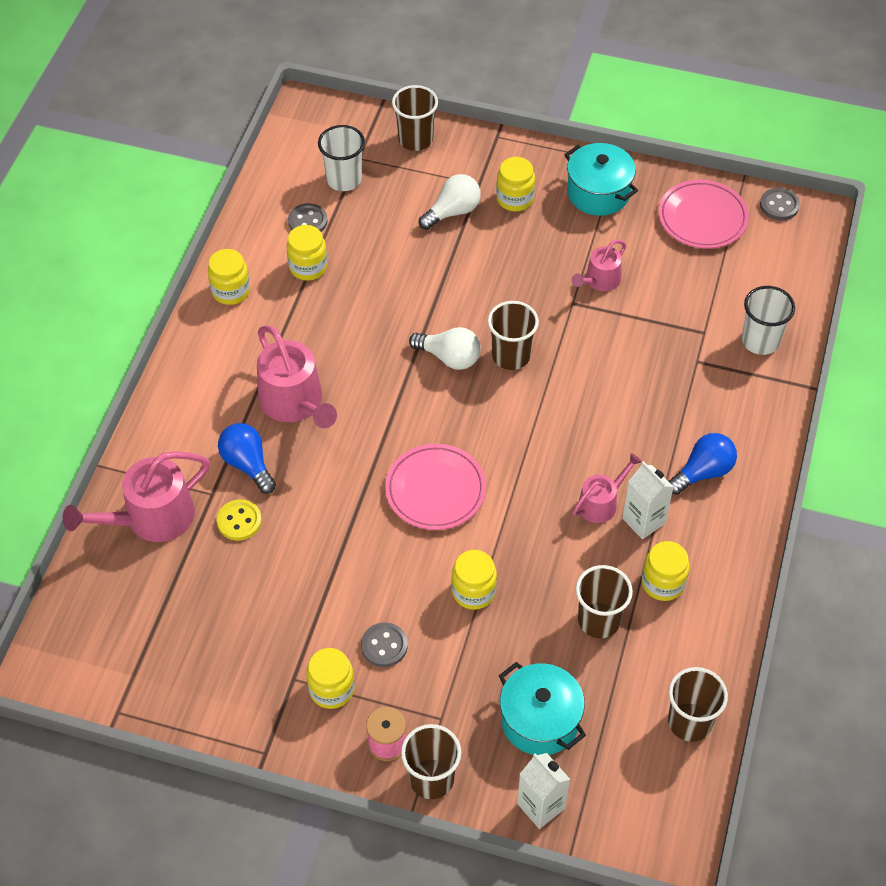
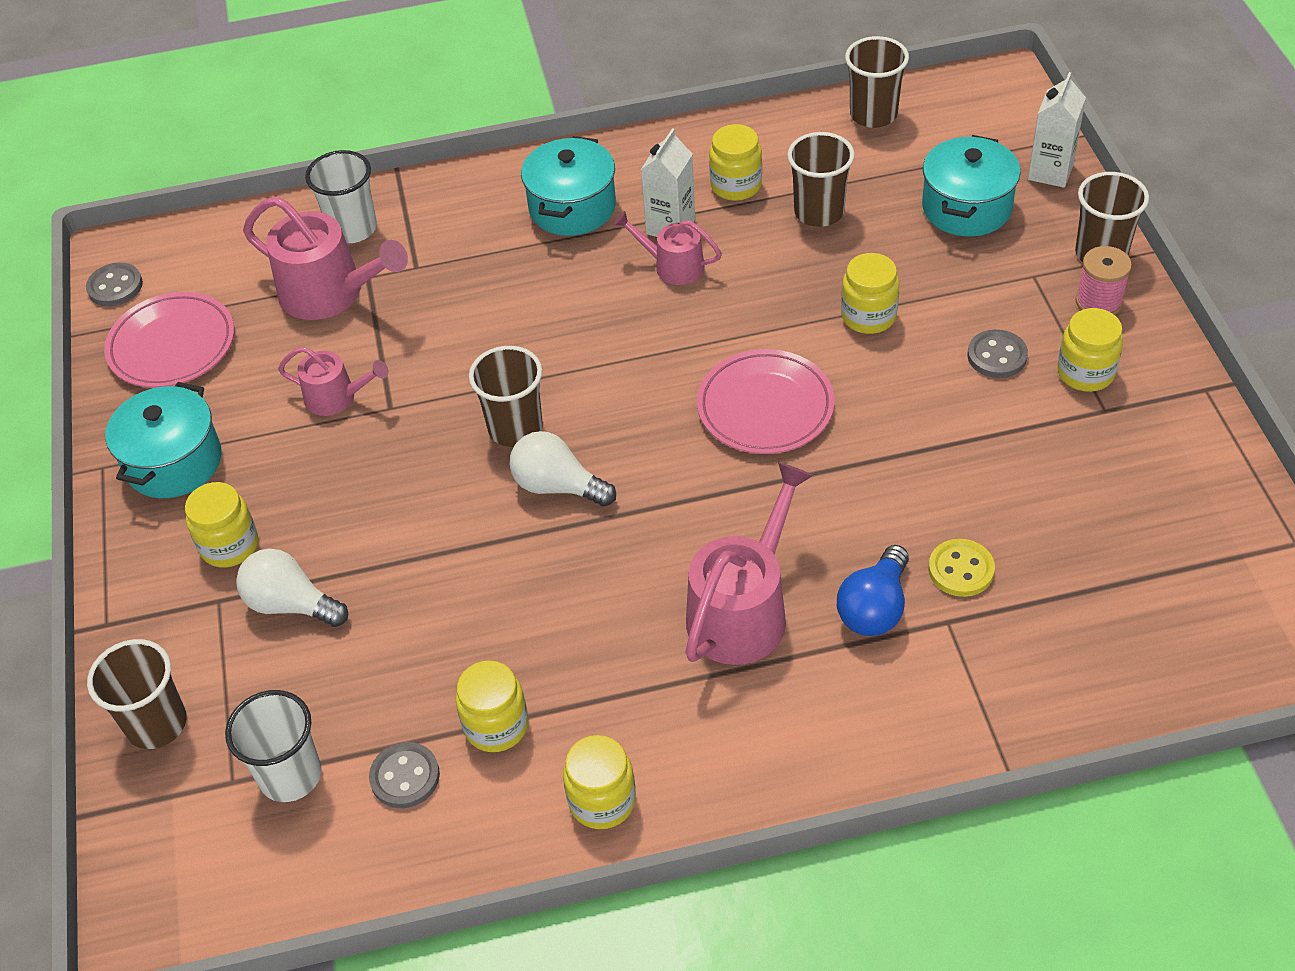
camera: 115 degrees left, 5 degrees down
(152, 518) = (1035, 666): pink watering can -> pink watering can (330, 293)
(449, 357) = (557, 486): white light bulb -> white light bulb turned 60 degrees counterclockwise
(703, 472) = (572, 207): blue light bulb -> turquoise pot

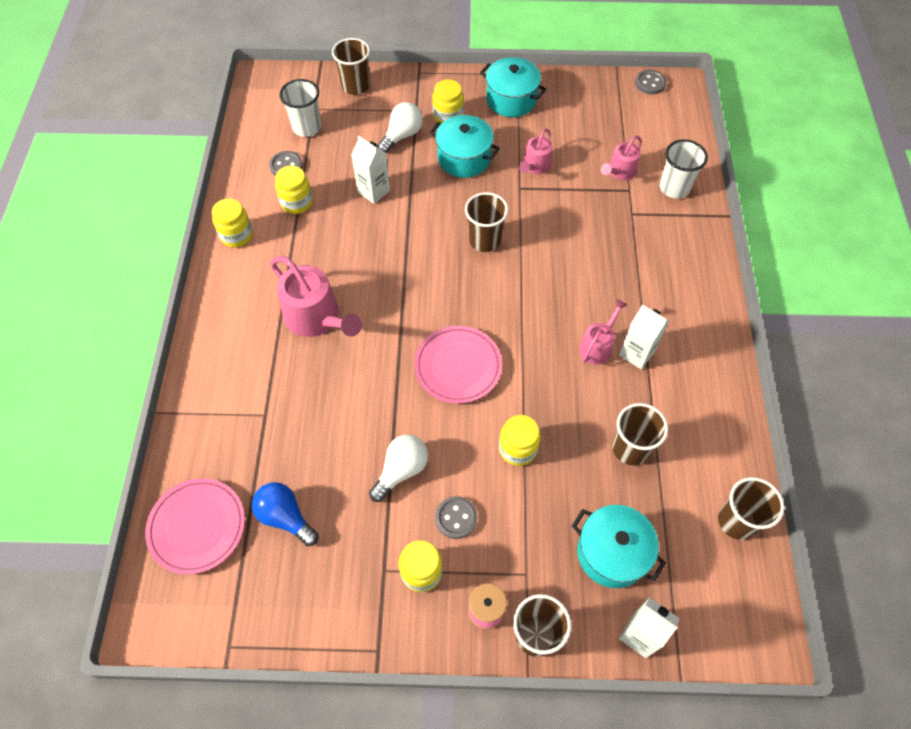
camera: 100 degrees right, 10 degrees up
(172, 345) = (596, 103): pink plate -> pink plate (197, 527)
(330, 293) = (619, 171): pink watering can -> pink watering can, size x0.57
(441, 610) = (373, 191): none -> white carton
(557, 486) = (435, 252): white light bulb -> white light bulb (401, 470)
(572, 207) = (669, 302): turquoise pot -> turquoise pot (464, 158)
(736, 185) = (671, 403): yellow jar -> none
(874, 608) = (290, 381): blue light bulb -> blue light bulb (285, 517)
(961, 570) = (296, 434): yellow button -> none

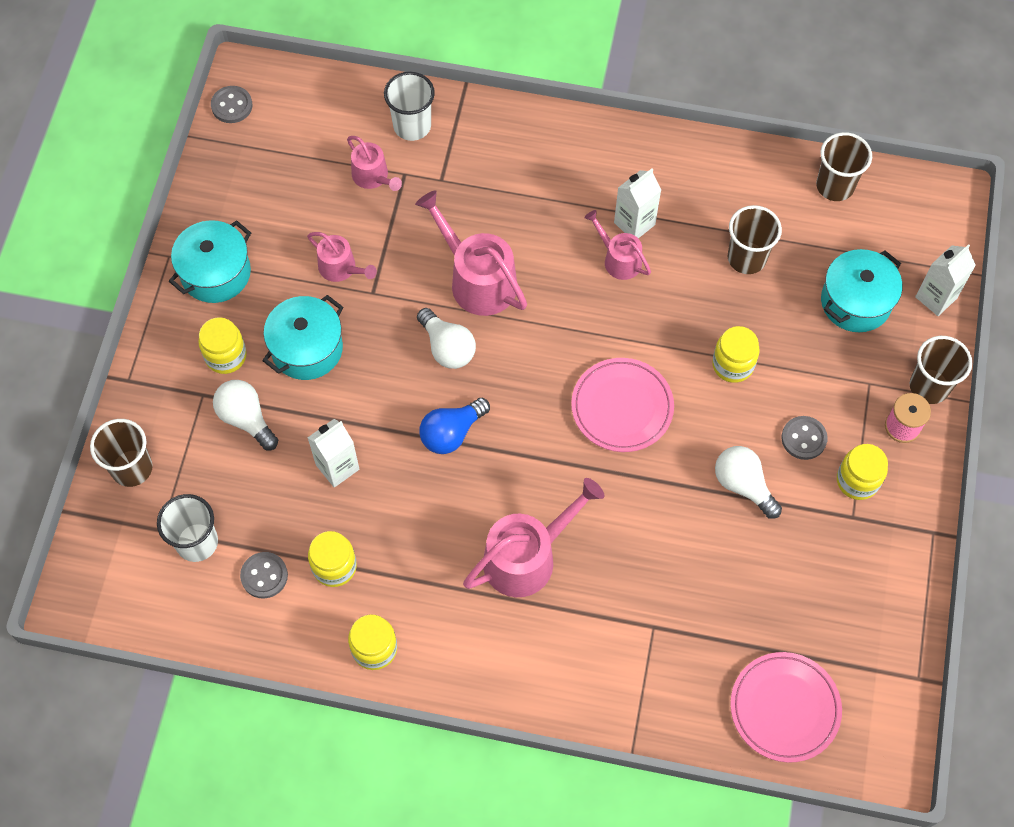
camera: 80 degrees left, 5 degrees up
(285, 517) = (783, 612): blue light bulb -> blue light bulb (451, 433)
(484, 240) = (447, 348): brown cup -> white light bulb
(549, 250) = (477, 280): none -> pink watering can

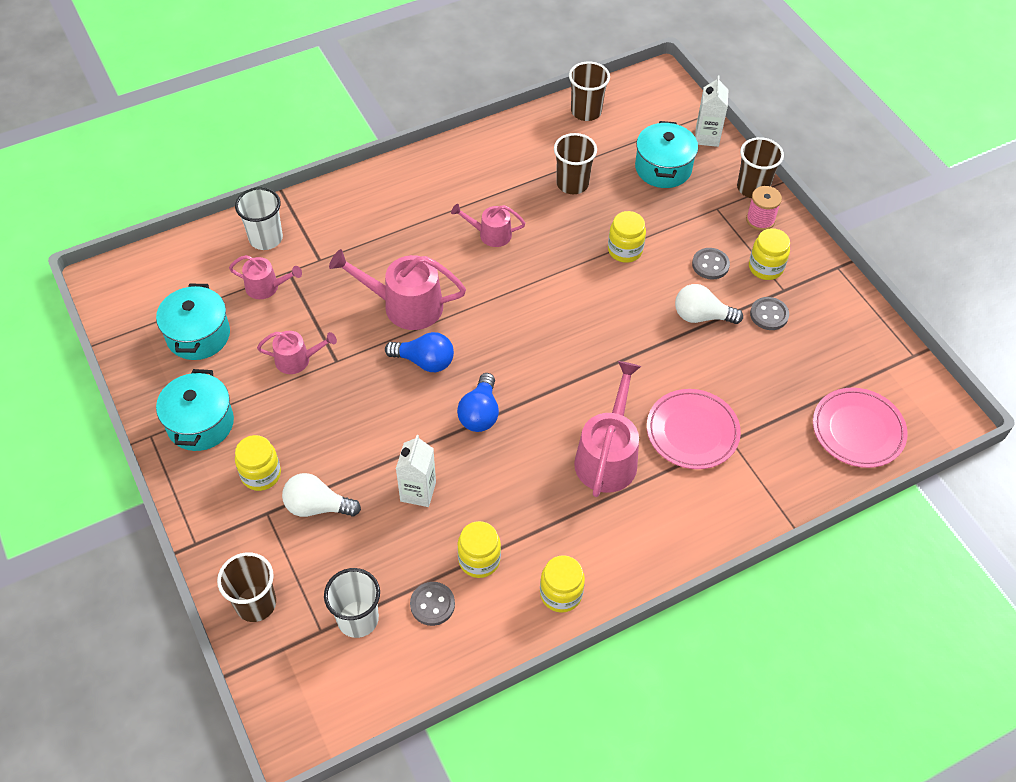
camera: 40 degrees left, 10 degrees down
(232, 106) = (110, 305): grey button -> grey button (769, 315)
(307, 349) = (321, 428): turquoise pot -> turquoise pot (198, 335)
(447, 348) = (425, 361): white light bulb -> blue light bulb
(622, 407) = (579, 321): pink plate -> pink plate (692, 432)
(634, 223) = (480, 207): white carton -> none

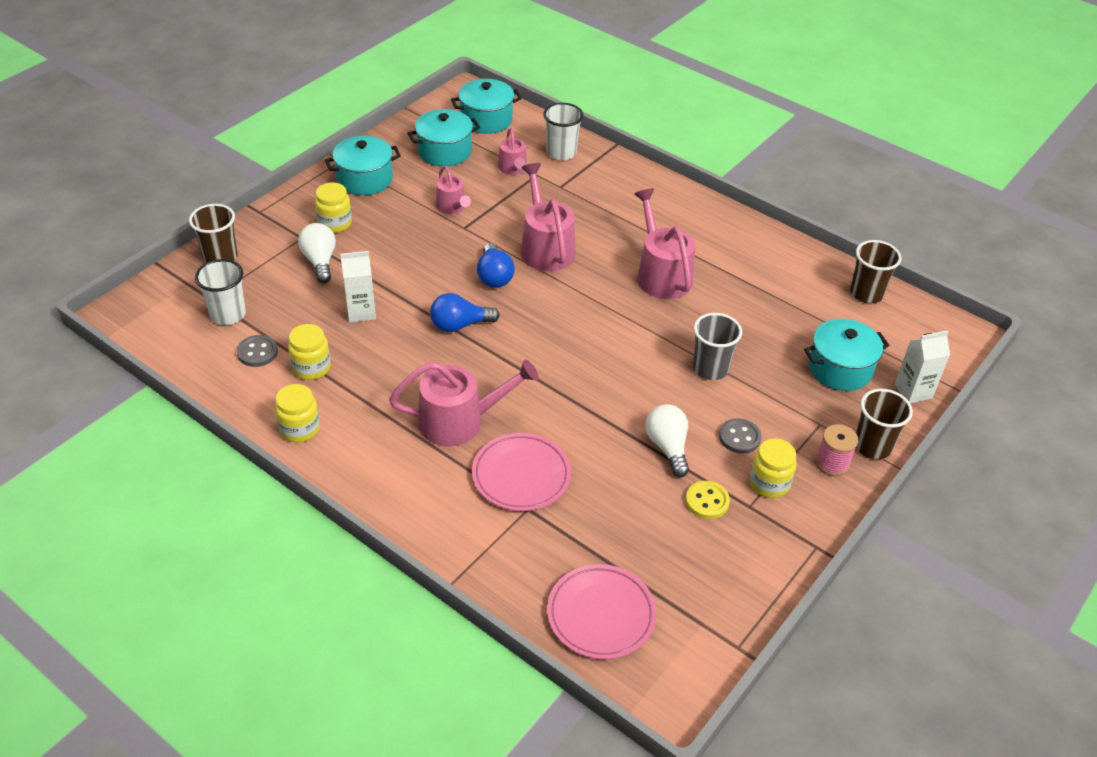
camera: 65 degrees right, 10 degrees down
(167, 280) = (486, 120): none -> turquoise pot
(491, 234) = (661, 274): pink watering can -> pink watering can, size x1.74
(572, 184) = (765, 310): brown cup -> none
(625, 250) = (710, 368): yellow jar -> grey cup
(769, 315) = (707, 501): grey button -> yellow button

